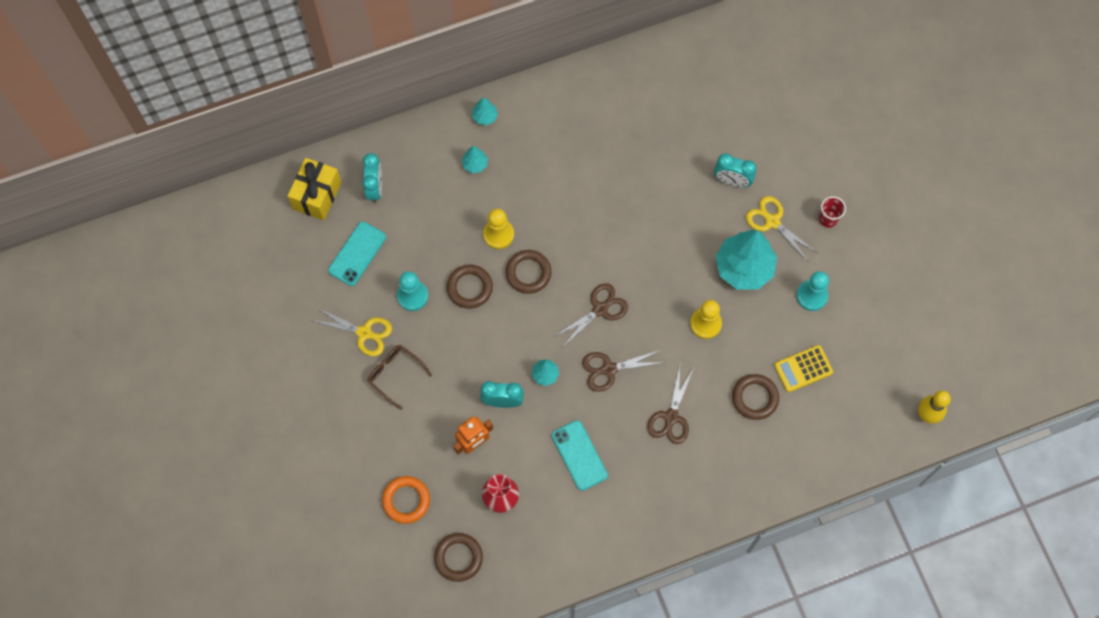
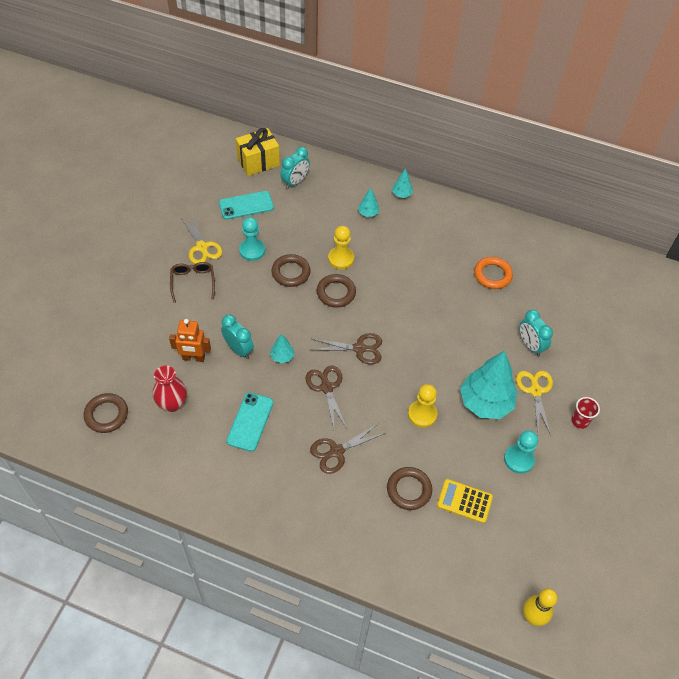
camera: 40 degrees right, 15 degrees down
(406, 500) = (116, 354): orange ring -> orange ring (492, 275)
(609, 369) = (326, 387): brown scissors -> brown scissors turned 45 degrees clockwise

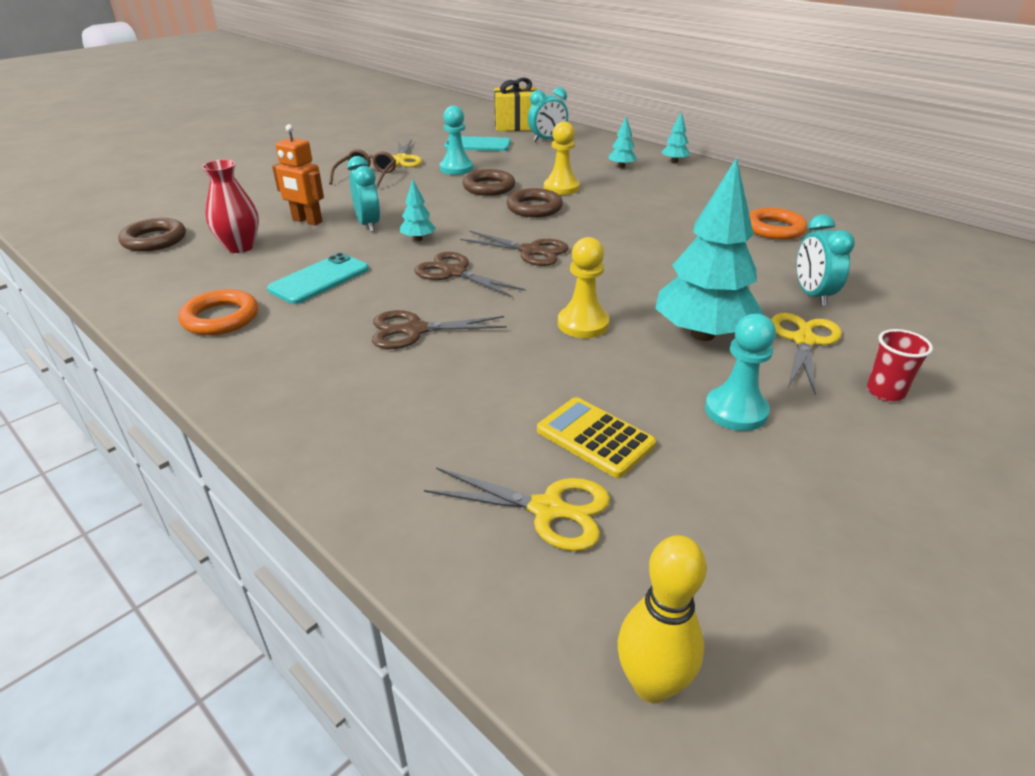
camera: 25 degrees right, 20 degrees down
(220, 479) = (220, 318): none -> orange ring
(326, 387) = (454, 272): brown scissors -> brown scissors turned 60 degrees counterclockwise
(409, 490) = (499, 398): brown ring -> none
(463, 552) = (547, 509): none -> yellow scissors

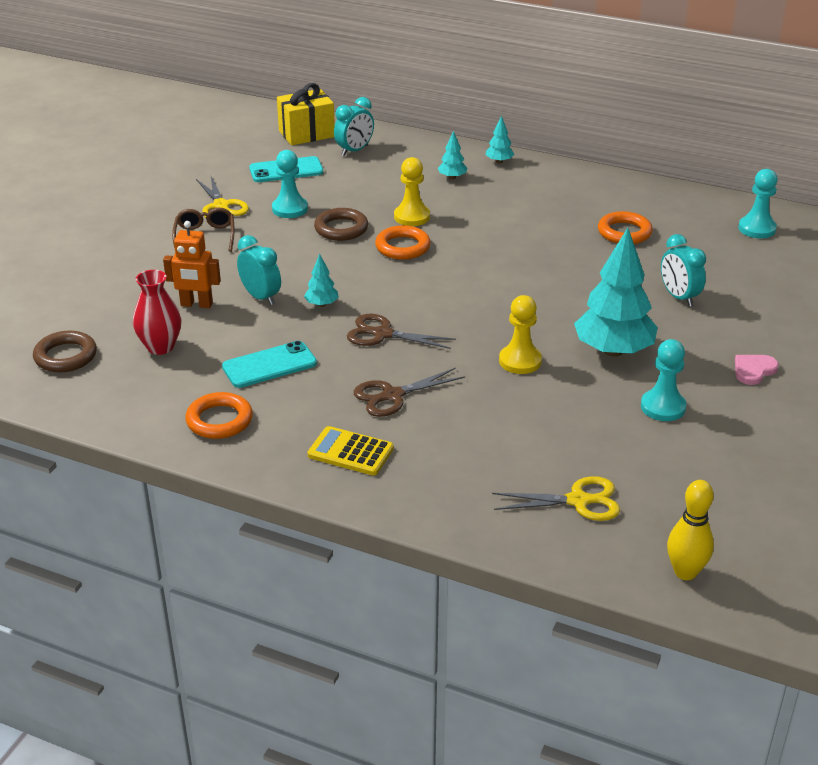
camera: 20 degrees left, 0 degrees up
(319, 279) = (269, 365): turquoise phone -> turquoise phone turned 45 degrees clockwise
(530, 251) = (432, 298): brown scissors -> none
(534, 208) = (402, 247): brown ring -> orange ring
(595, 437) = (580, 448): yellow calculator -> yellow calculator (350, 452)
(804, 341) = (687, 340): yellow scissors -> none
(885, 392) = (753, 370): red cup -> pink heart
(936, 247) = (757, 229): none -> turquoise pawn

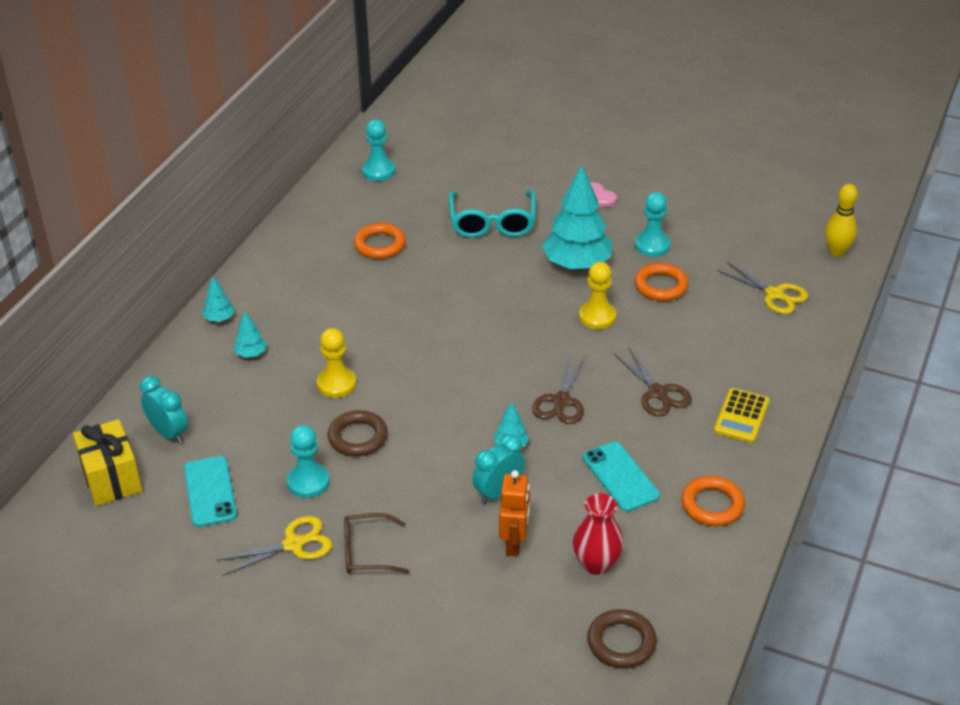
camera: 90 degrees left, 5 degrees up
(402, 247) = (399, 390): orange ring -> orange ring (661, 286)
(578, 501) = (774, 294): yellow scissors -> yellow scissors turned 135 degrees clockwise
(679, 297) = (492, 223): turquoise clock -> turquoise glasses

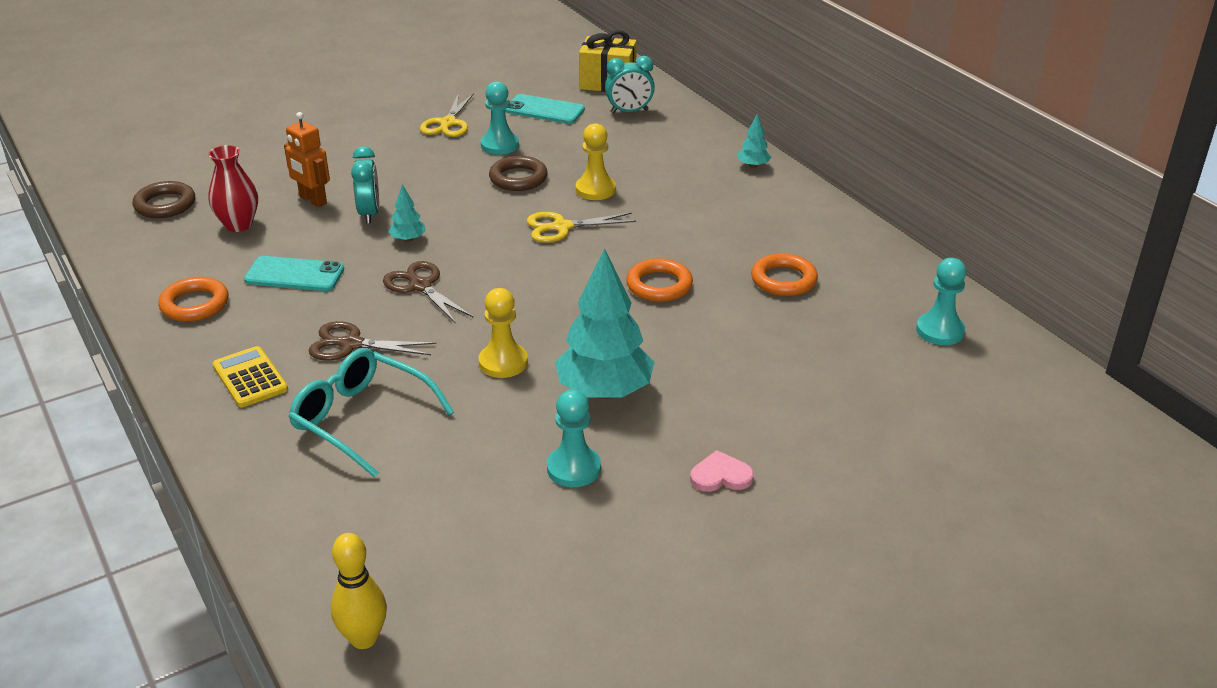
camera: 125 degrees right, 5 degrees down
(251, 354) = (685, 166): turquoise tree -> none
(366, 552) = (399, 144): brown glasses -> none
(492, 223) = (748, 367): turquoise glasses -> turquoise glasses (360, 419)
(661, 286) = (495, 434): orange ring -> orange ring (659, 285)
(774, 294) = (368, 518): yellow scissors -> yellow scissors (562, 227)

